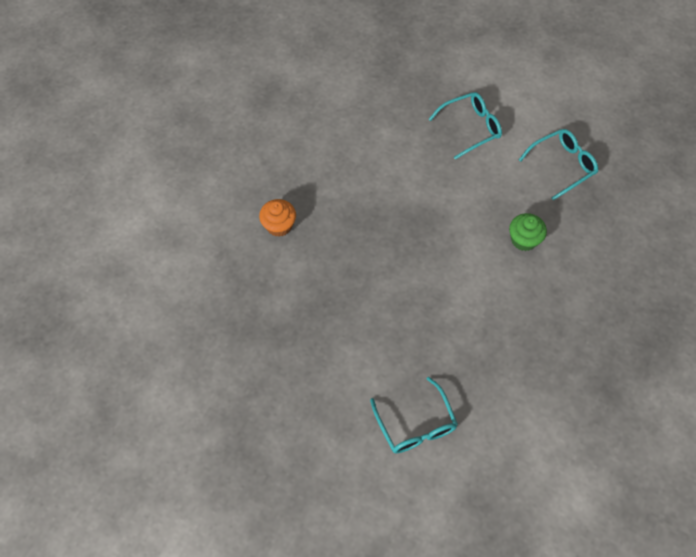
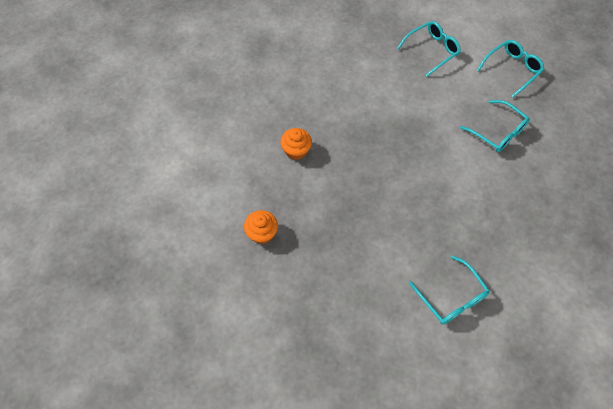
camera: 10 degrees left, 0 degrees up
(217, 315) = (262, 233): none -> orange cupcake
(524, 240) = (498, 132): green cupcake -> turquoise glasses

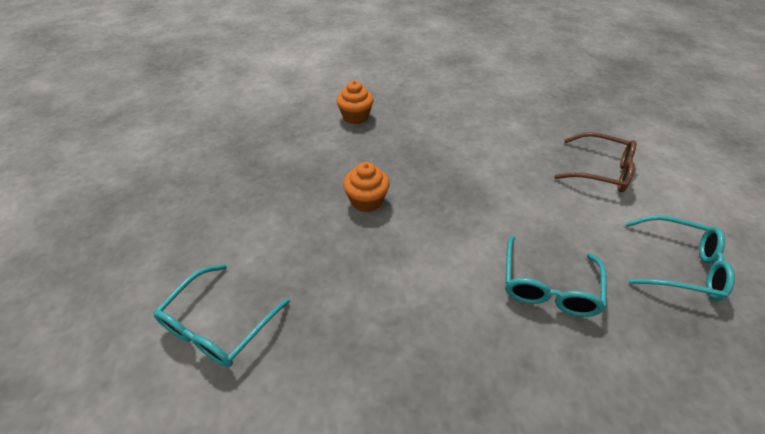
camera: 60 degrees right, 15 degrees down
(262, 233) = (241, 127): orange cupcake -> orange cupcake (366, 201)
(432, 50) = (600, 171): turquoise glasses -> brown glasses

